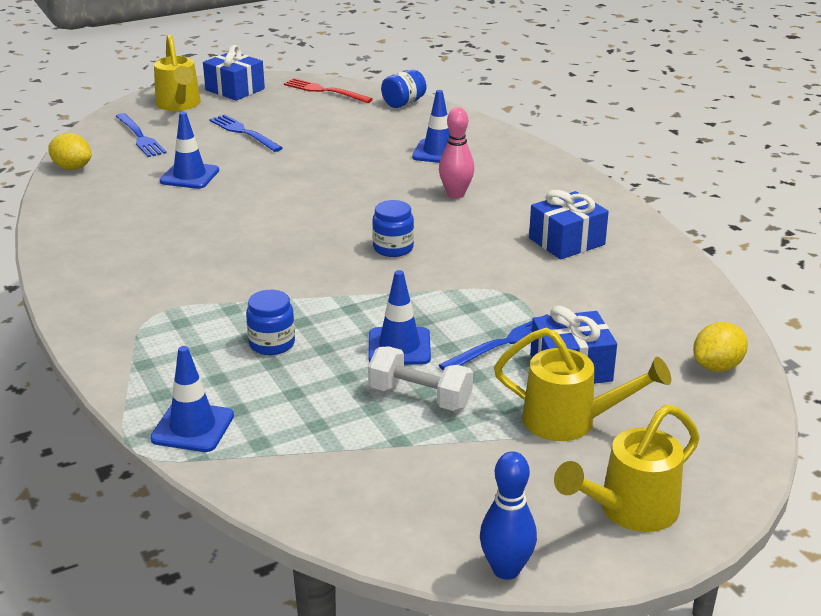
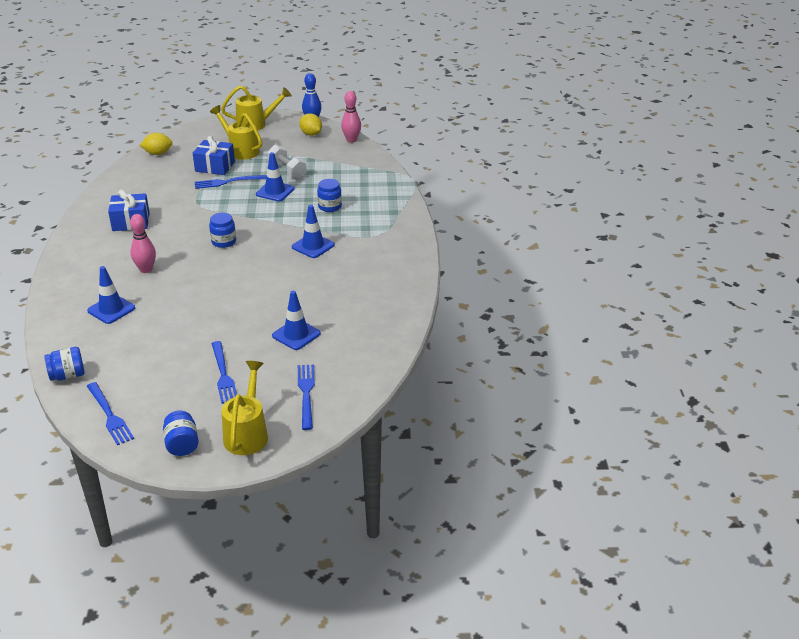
camera: 155 degrees left, 5 degrees up
(72, 168) = (375, 369): yellow lemon -> yellow lemon (311, 134)
(192, 427) = (386, 182): blue traffic cone -> blue traffic cone (313, 246)
(235, 89) = (182, 444): blue gift -> blue jar
(324, 91) = (110, 416): red fork -> blue fork
(351, 530) = (351, 140): none -> pink bowling pin

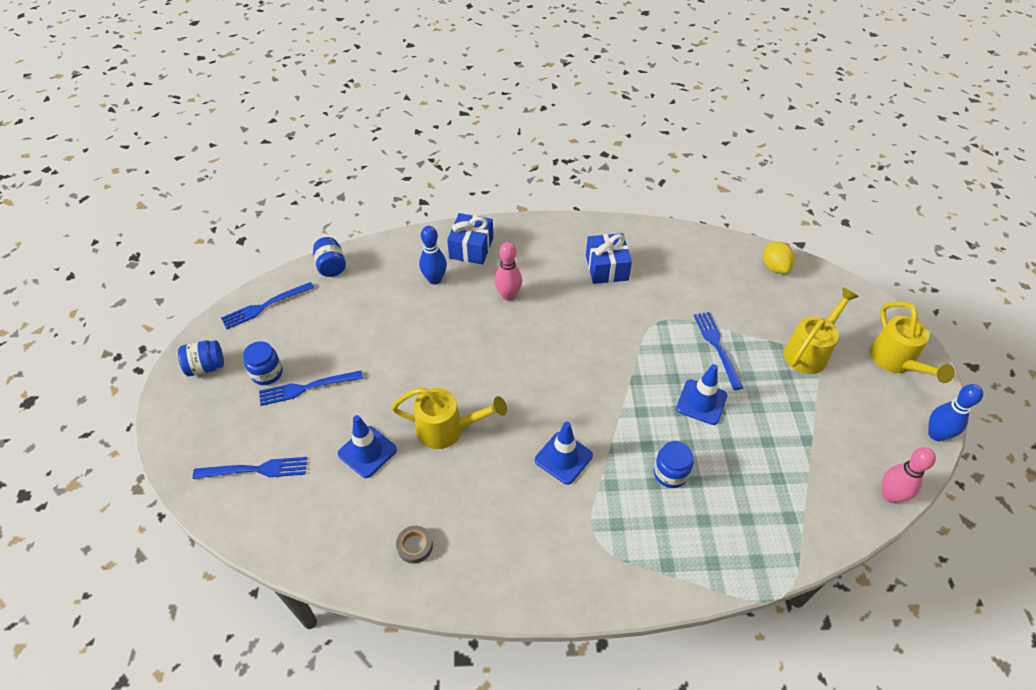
camera: 90 degrees right, 15 degrees up
(111, 309) = (435, 279): blue traffic cone -> blue bowling pin
(215, 166) = (755, 328): blue gift -> blue gift (471, 248)
(224, 242) = (569, 359): blue jar -> blue jar (267, 373)
(247, 434) = (205, 419): yellow watering can -> yellow watering can (447, 429)
(287, 171) = (763, 412): white dumbbell -> none
(311, 134) = (890, 435): yellow lemon -> none
(378, 307) = (415, 546): none -> grey tape

